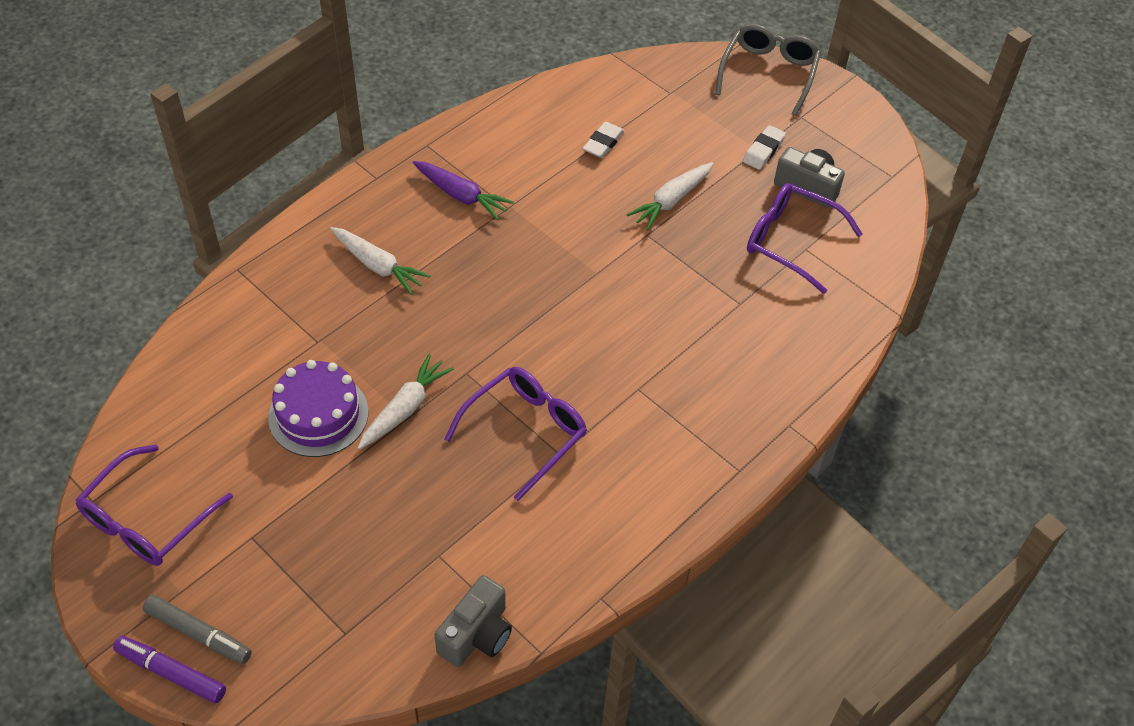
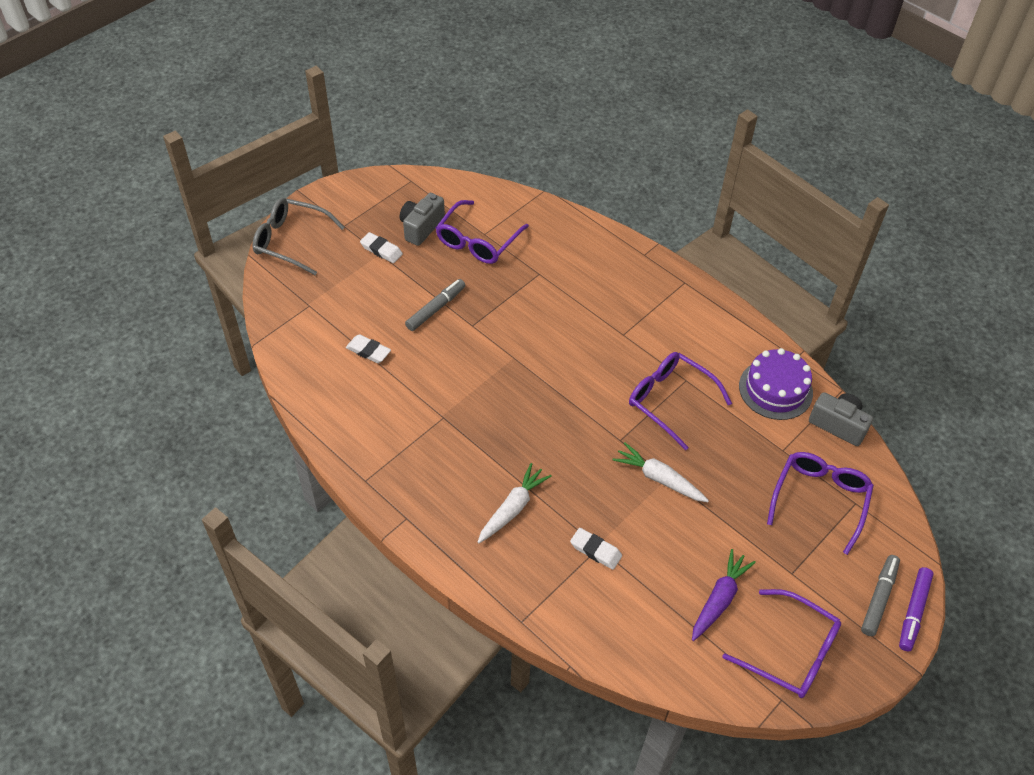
camera: 90 degrees left, 0 degrees up
(313, 338) = (595, 550): none -> white eraser
(318, 415) = (673, 538): purple cake -> purple cake (775, 389)
(354, 588) = (819, 500): none -> purple glasses
(461, 195) = (429, 451): purple carrot -> purple carrot (719, 599)
(671, 201) = (436, 309): white carrot -> grey marker

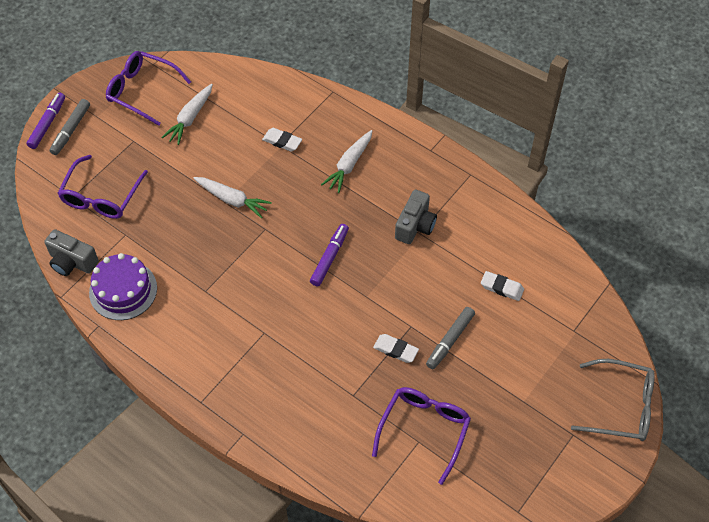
camera: 175 degrees right, 5 degrees up
(381, 250) = (523, 406): white eraser -> white eraser (395, 350)
(421, 227) = (489, 442): grey camera -> grey camera (415, 226)
(548, 400) = (329, 258): none -> purple marker
(670, 401) = (220, 269): purple glasses -> none
(719, 599) = (190, 118): purple carrot -> white carrot

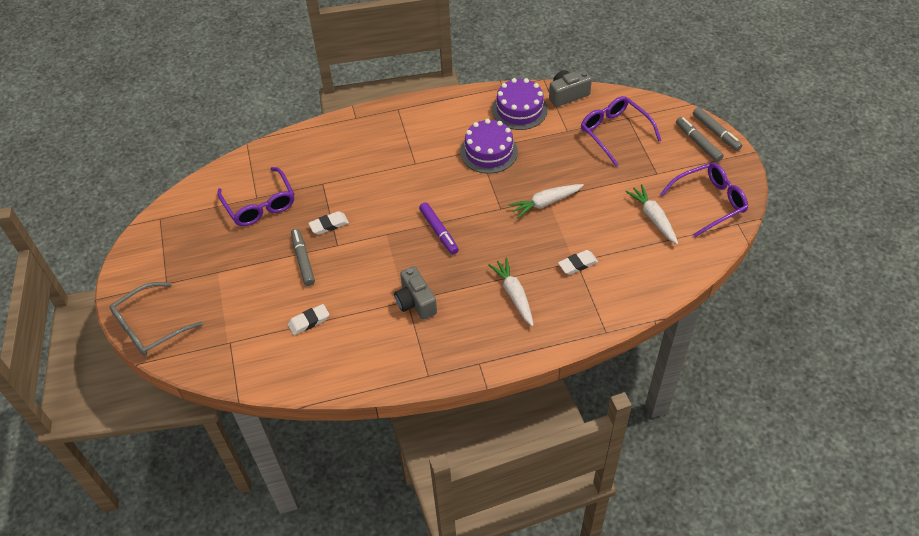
camera: 130 degrees right, 5 degrees down
(47, 124) = (716, 132): purple marker -> grey marker
(201, 280) = (489, 151): none -> purple cake

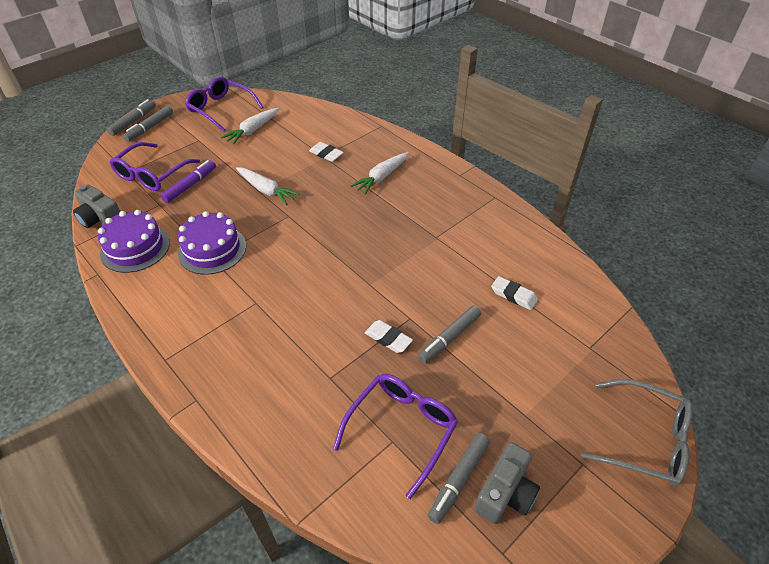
camera: 120 degrees left, 5 degrees down
(209, 218) = (458, 480): none -> grey marker
(415, 302) = (433, 231): grey camera -> grey camera (505, 493)
(439, 231) = (342, 246): purple marker -> purple marker (190, 185)

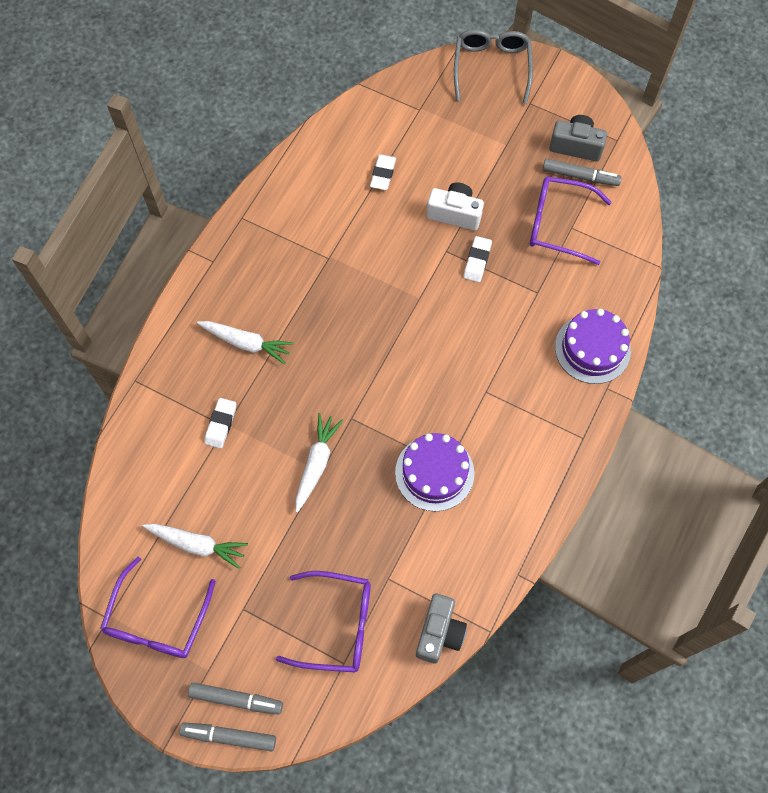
camera: 110 degrees left, 20 degrees up
(135, 247) = (465, 559): purple cake -> purple cake (592, 348)
(190, 185) = (340, 561): purple marker -> none
(449, 338) = (455, 213): grey marker -> white camera

